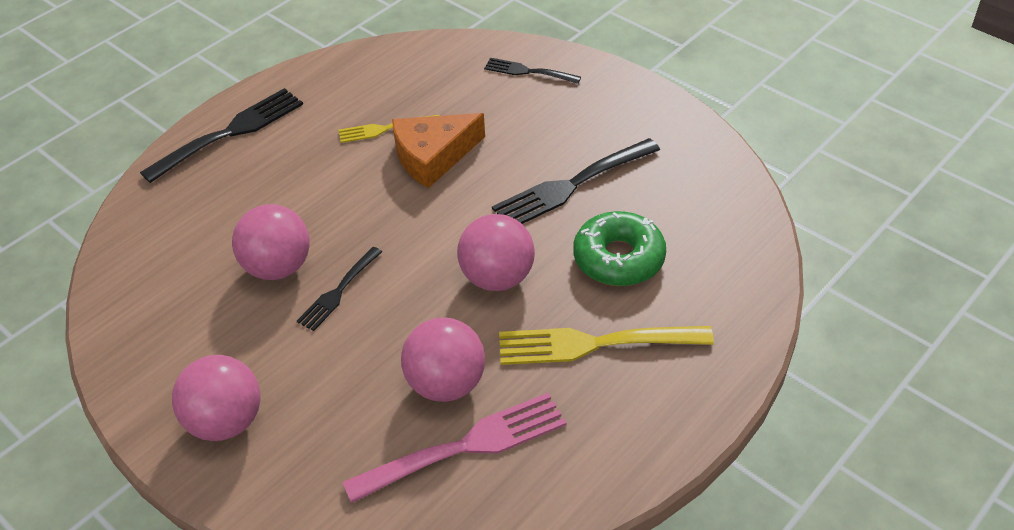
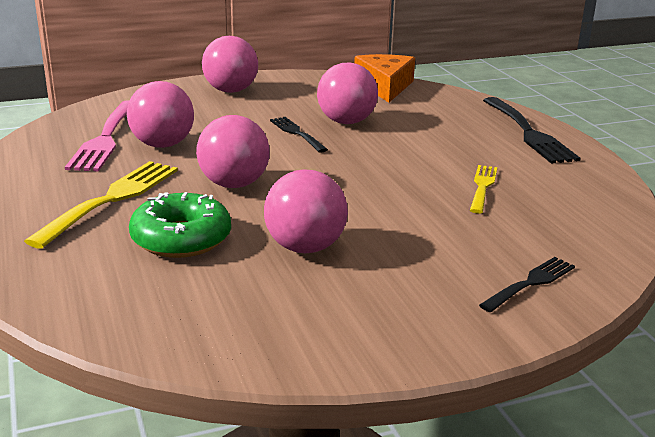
camera: 115 degrees right, 20 degrees down
(433, 156) = (420, 197): orange cheese -> orange cheese (385, 86)
(571, 186) = (305, 247): black fork -> pink ball

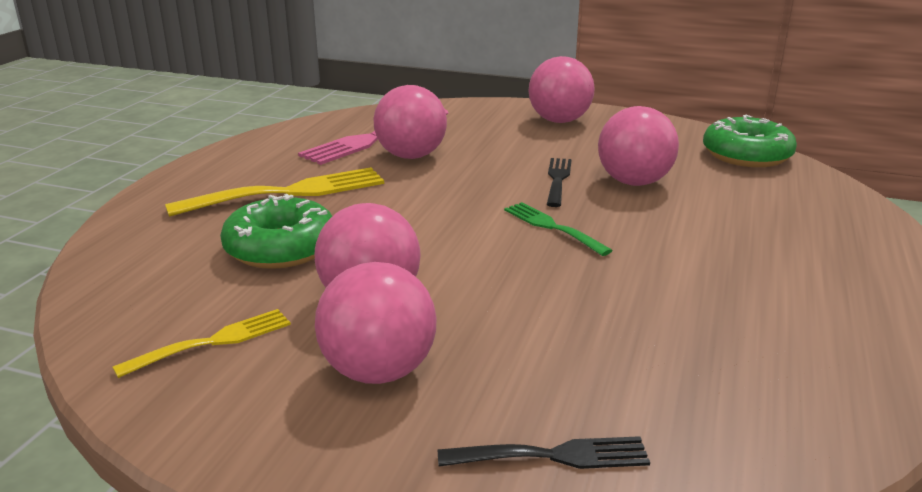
camera: 40 degrees right, 0 degrees up
(234, 184) = (411, 212): pink ball -> pink ball (378, 371)
(342, 165) = (552, 227): none -> green fork
(385, 86) = (746, 155): orange cheese -> green donut
(482, 186) = (687, 308): yellow fork -> yellow fork (213, 341)
(529, 133) = (870, 262): black fork -> none

